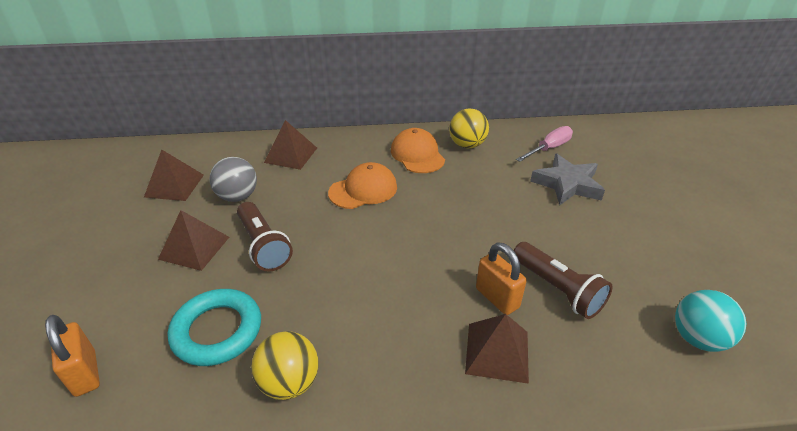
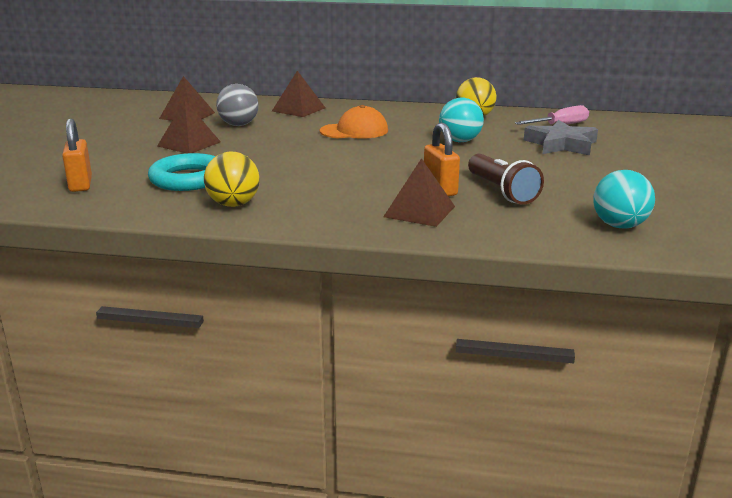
camera: 15 degrees right, 15 degrees down
(264, 246) = (248, 148): brown flashlight -> none
(417, 154) = (420, 118): orange cap -> none
(473, 193) = (460, 141): none -> turquoise ball

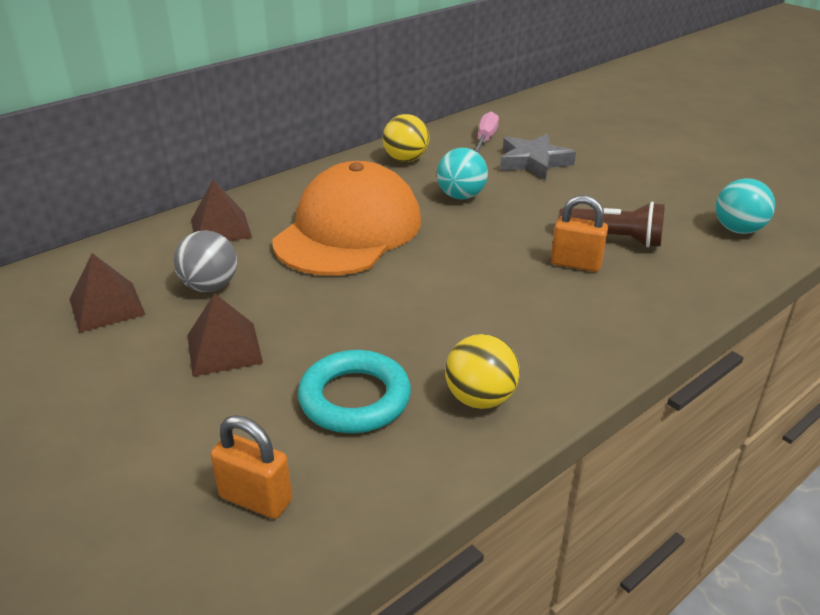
camera: 50 degrees left, 10 degrees up
(354, 131) = (349, 230): orange cap -> orange cap, size x1.93
(419, 211) = (619, 298): brown pyramid -> none

